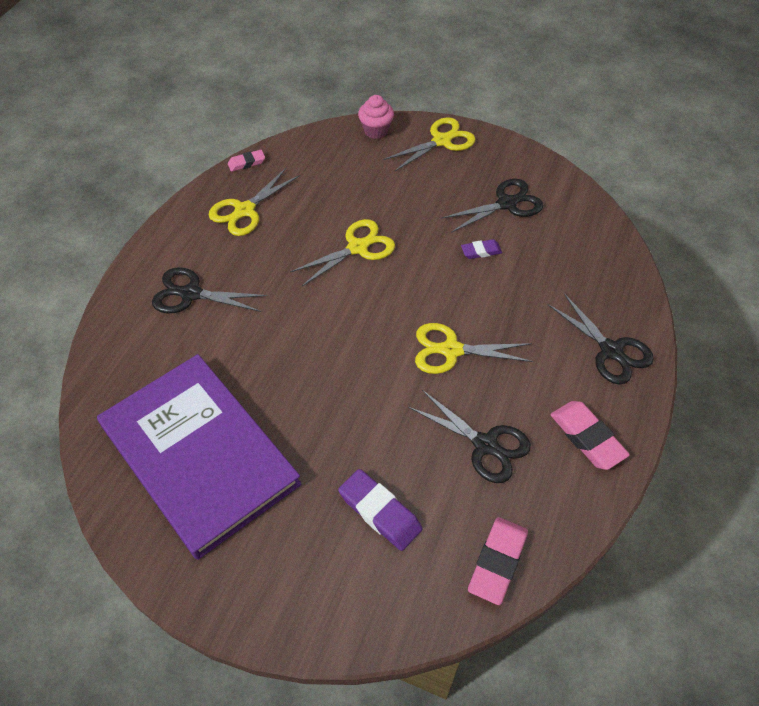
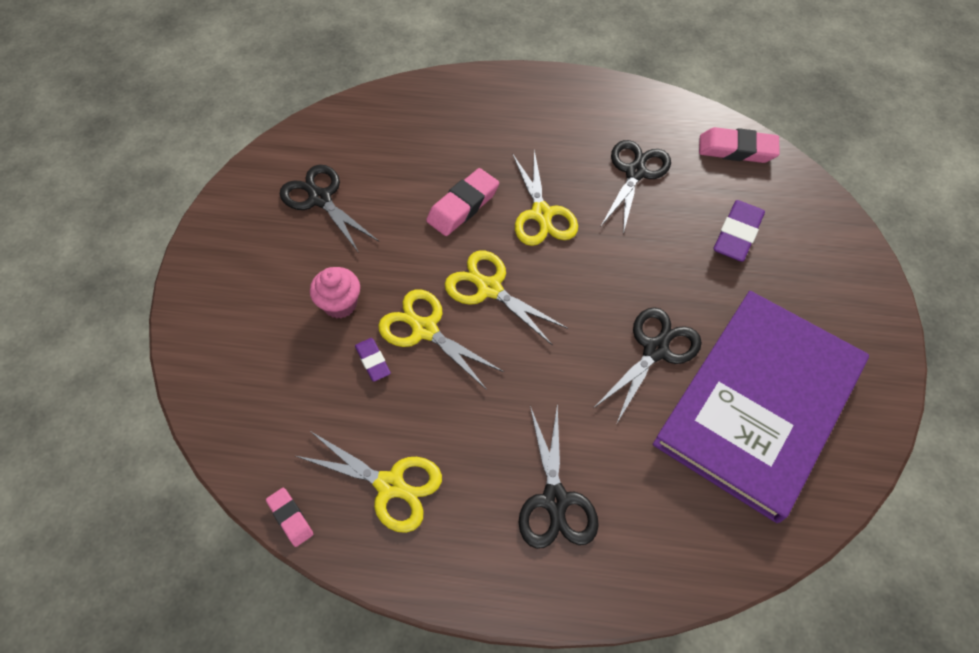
camera: 105 degrees left, 5 degrees up
(376, 131) = (200, 361): pink cupcake -> pink cupcake (340, 304)
(441, 141) = (214, 280): yellow scissors -> yellow scissors (489, 288)
(481, 251) = (400, 211): purple eraser -> purple eraser (373, 361)
(587, 437) = (597, 108): pink eraser -> pink eraser (463, 206)
(611, 351) = (498, 99): black scissors -> black scissors (655, 349)

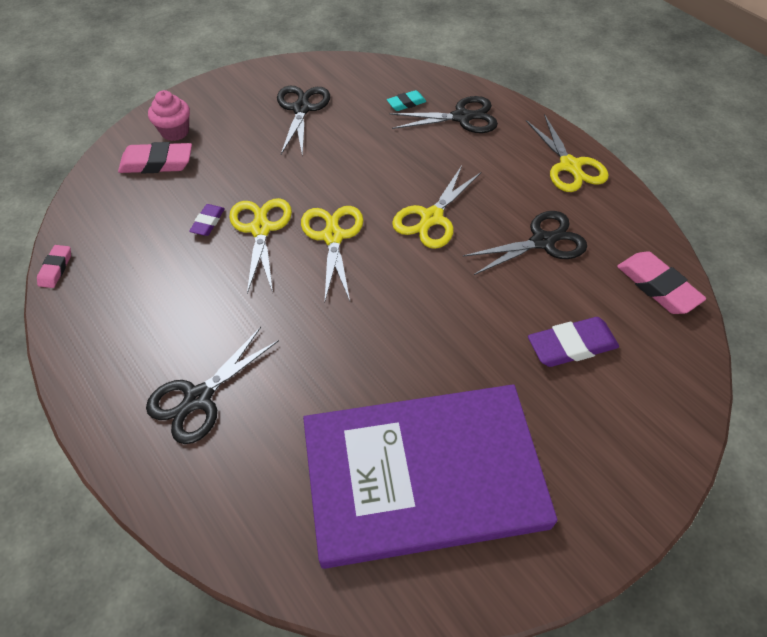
camera: 45 degrees right, 5 degrees down
(340, 304) = (233, 176): pink cupcake -> pink cupcake (175, 132)
(390, 485) = (124, 299): yellow scissors -> yellow scissors (570, 166)
(404, 131) = (406, 103): none -> turquoise eraser
(463, 206) = (384, 174): pink eraser -> pink eraser (157, 163)
(655, 349) = (394, 369): black scissors -> black scissors (462, 117)

